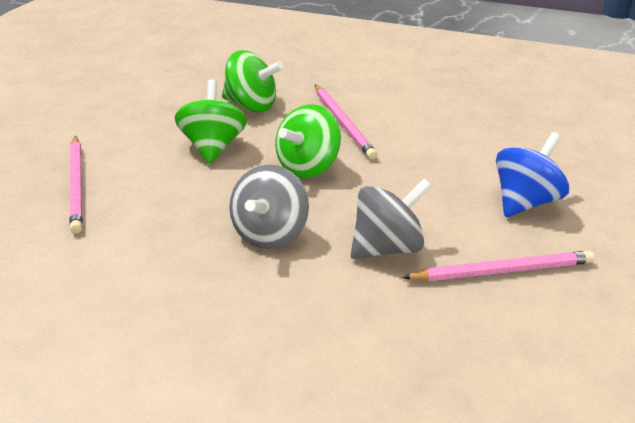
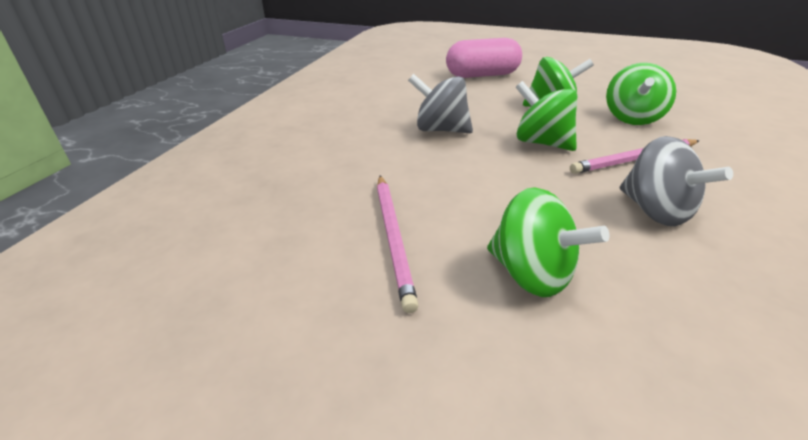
camera: 90 degrees right, 0 degrees up
(77, 185) = (482, 75): pink pencil -> pink capsule
(387, 247) = (427, 176): grey spinning top -> grey spinning top (655, 211)
(525, 202) = (531, 274): blue spinning top -> green spinning top

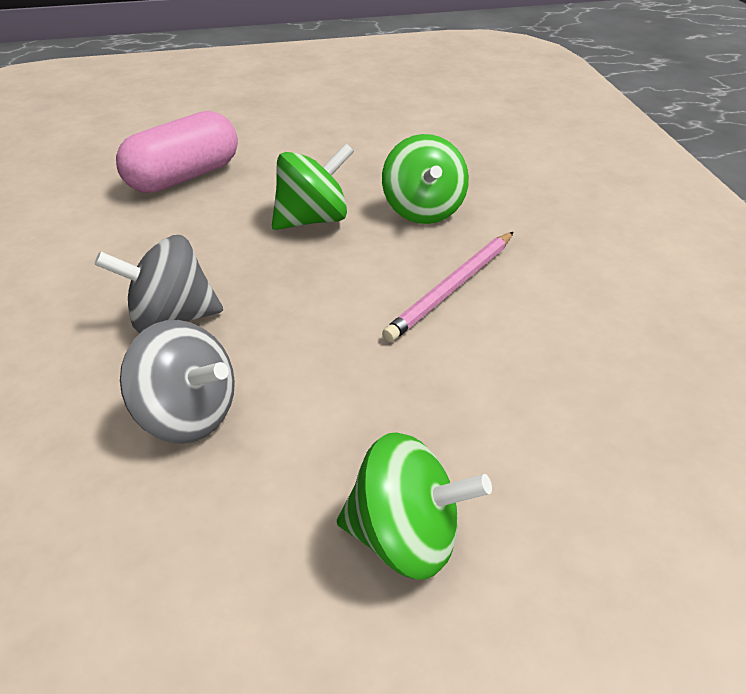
camera: 30 degrees left, 5 degrees up
(393, 237) = (199, 561): pink pencil -> none
(541, 143) = (327, 296): green spinning top -> none
(655, 211) = (504, 371): grey spinning top -> grey spinning top (187, 416)

